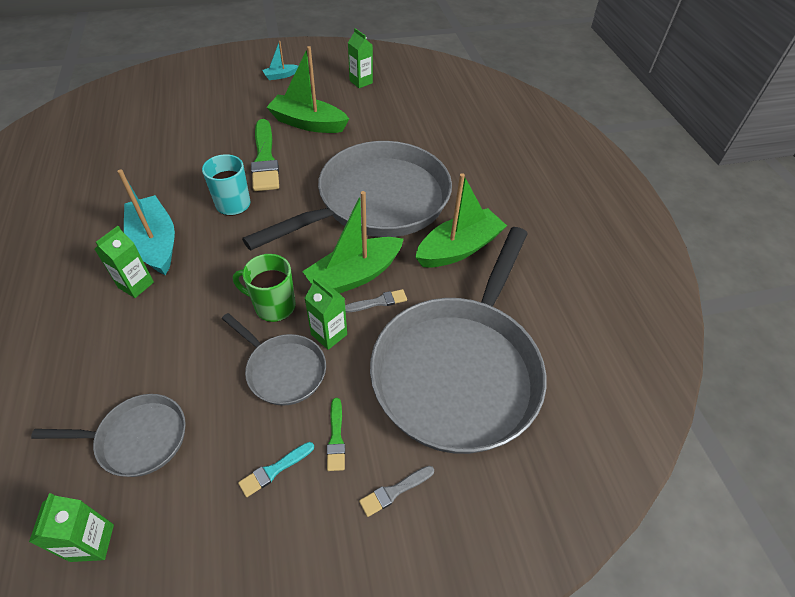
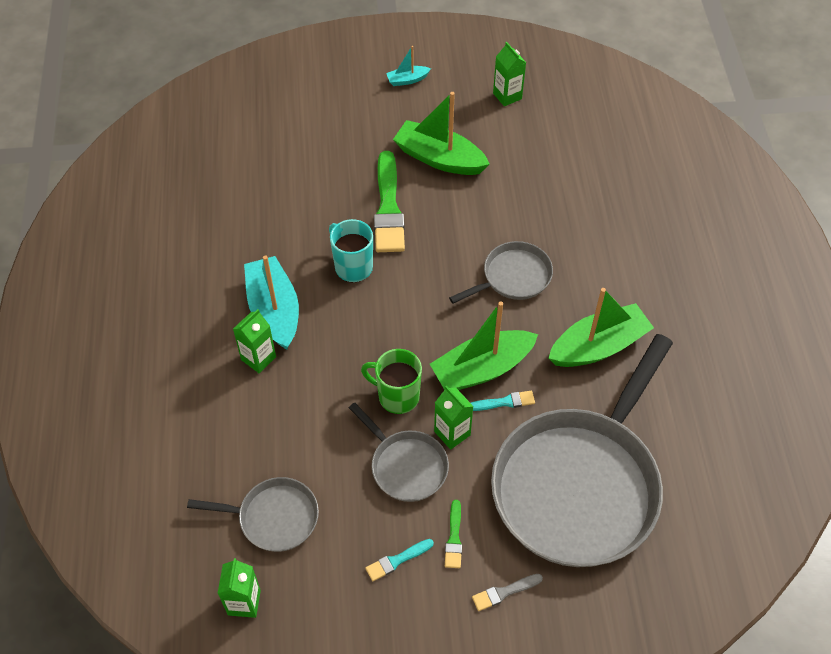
camera: 10 degrees right, 5 degrees up
(377, 201) = (513, 277): grey pan -> grey pan, size x0.46
(378, 302) = (504, 402): grey brush -> turquoise brush

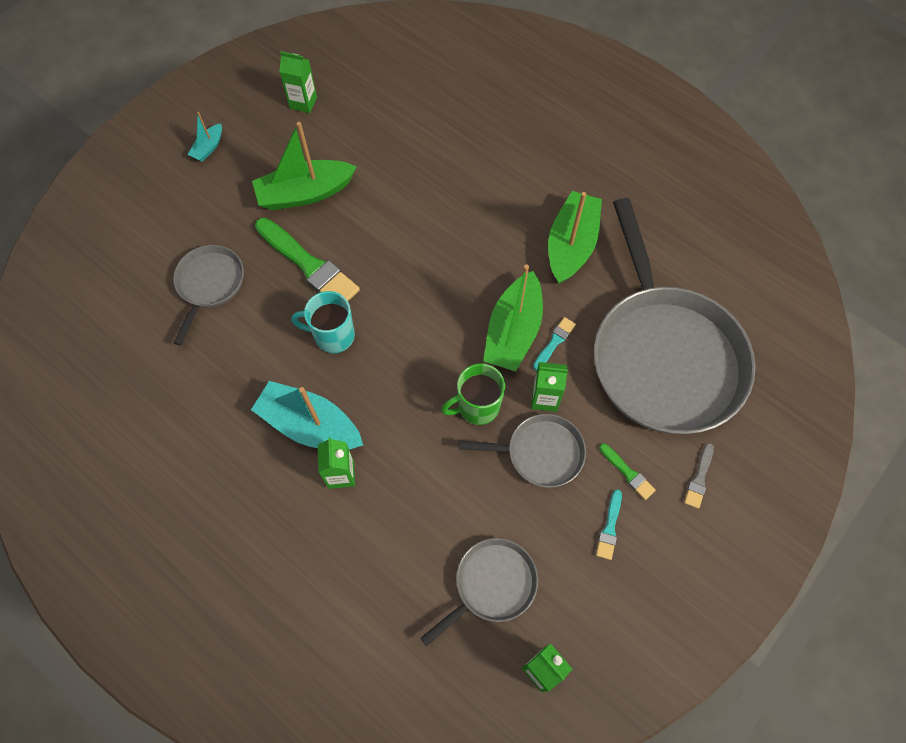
camera: 45 degrees left, 10 degrees up
(513, 277) = (460, 243): grey pan -> grey pan (209, 284)

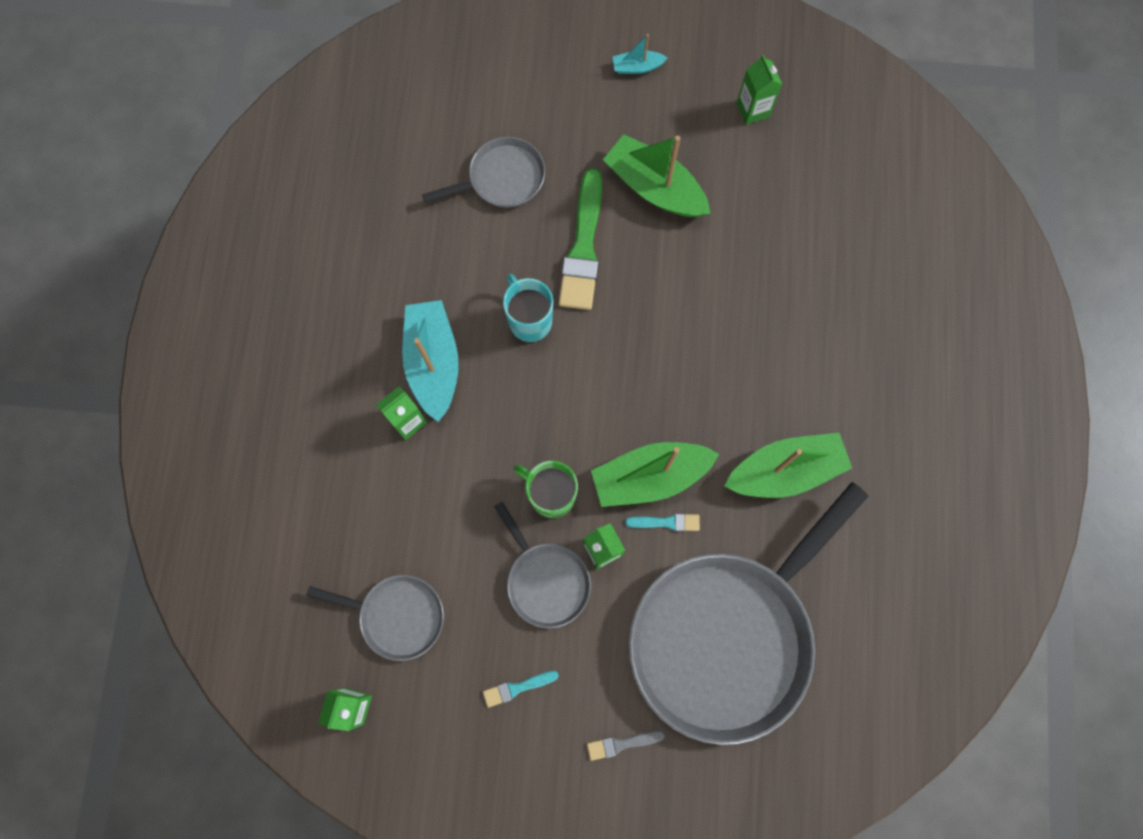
camera: 55 degrees right, 10 degrees up
(628, 473) = (581, 673): green brush -> none

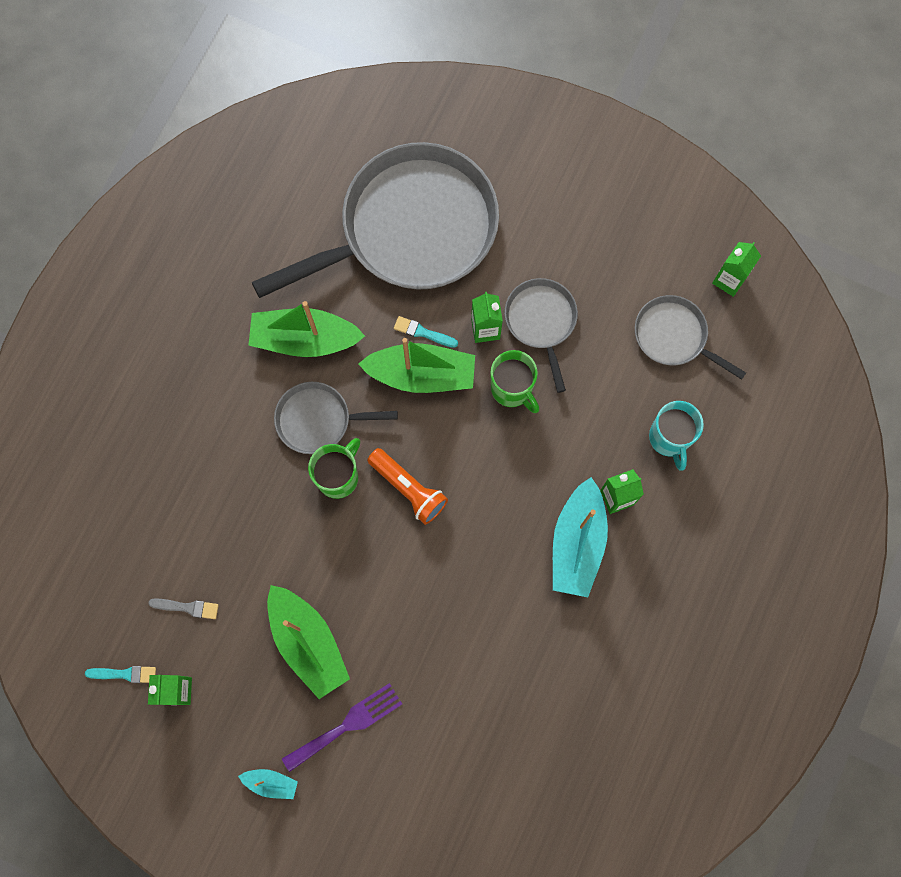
camera: 160 degrees left, 0 degrees up
(502, 178) = (451, 707): grey pan -> grey pan (318, 420)
(517, 688) = (593, 248): turquoise brush -> turquoise brush (125, 674)
(529, 320) = (475, 552): turquoise mug -> turquoise mug (669, 438)
(583, 247) = (399, 606): green brush -> none
(590, 133) = (347, 725): none -> purple fork
(617, 357) = (408, 489): none -> orange flashlight
(621, 744) = (525, 181): grey brush -> grey brush (187, 607)
(690, 344) = (338, 477): none -> green mug

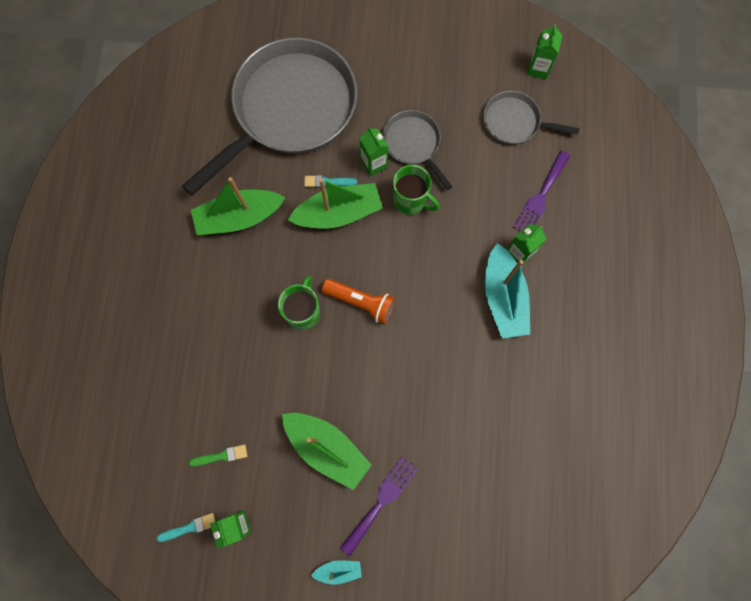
camera: 20 degrees left, 0 degrees up
(187, 607) = (221, 456): grey brush -> green brush
(318, 420) = (272, 274): grey pan -> none
(669, 438) = (540, 196): turquoise mug -> purple fork

